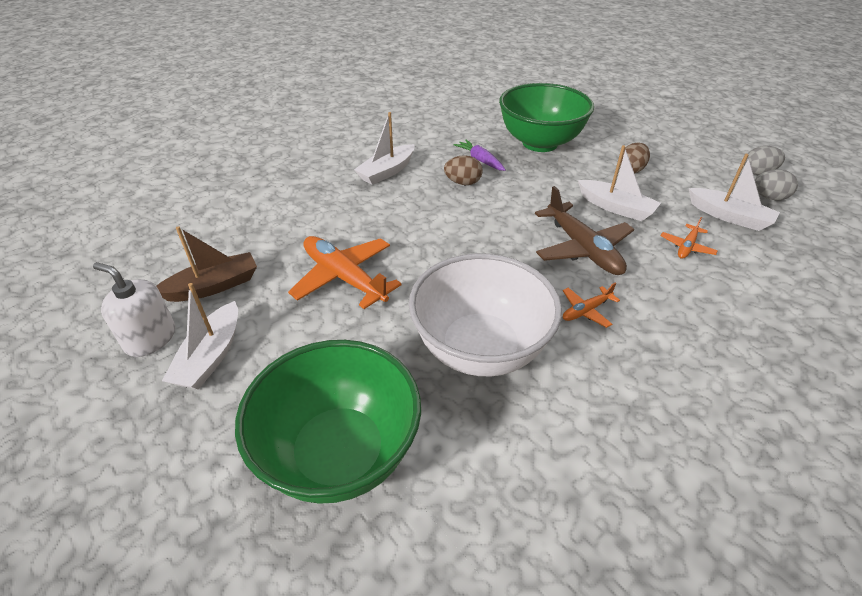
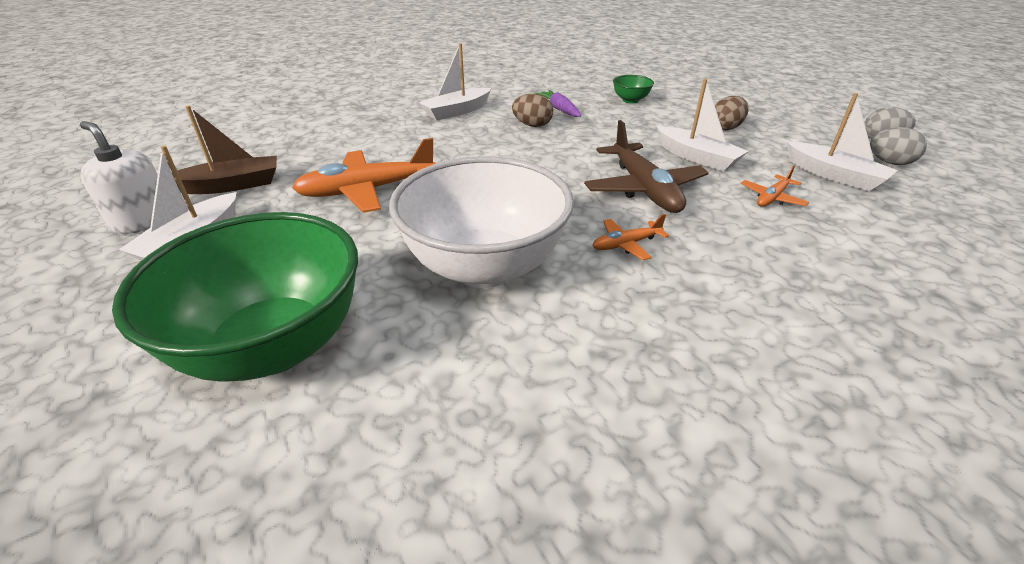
camera: 10 degrees right, 5 degrees down
(344, 278) = (367, 190): orange plane -> orange plane turned 75 degrees counterclockwise
(540, 143) = (630, 100): green bowl -> green bowl, size x0.41

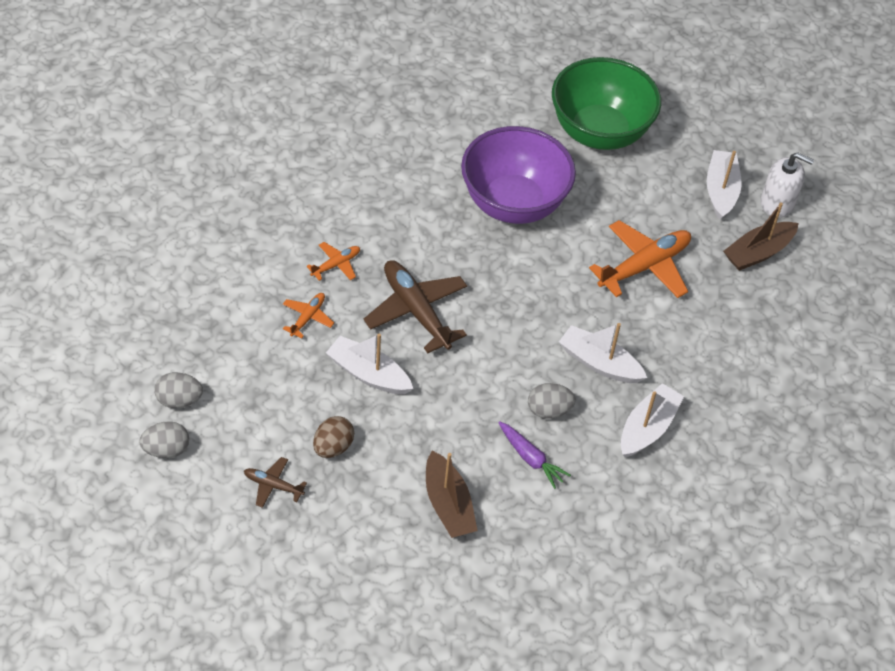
camera: 160 degrees right, 15 degrees up
(484, 266) = (513, 203): white bowl -> purple bowl
(532, 125) = (549, 410): brown egg -> grey egg
(626, 244) = (423, 240): orange plane -> orange plane (336, 265)
(630, 100) = (448, 505): green bowl -> brown boat
(773, 118) = (273, 485): none -> brown plane
(834, 175) = (242, 365): white boat -> white boat (599, 363)

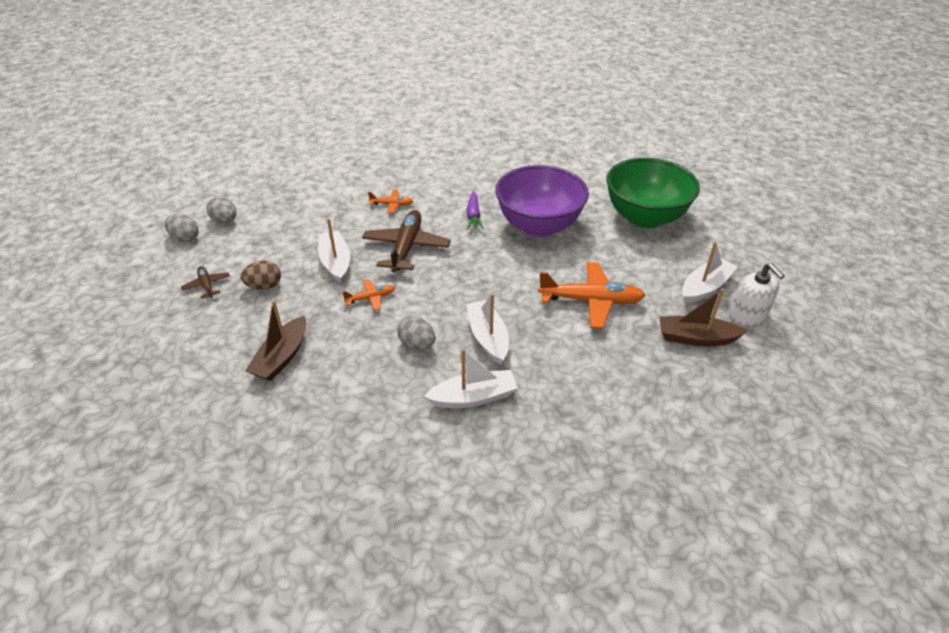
camera: 45 degrees right, 10 degrees down
(308, 317) = (342, 220): orange plane -> orange plane (370, 298)
(531, 458) = (368, 364): purple carrot -> purple carrot (473, 216)

